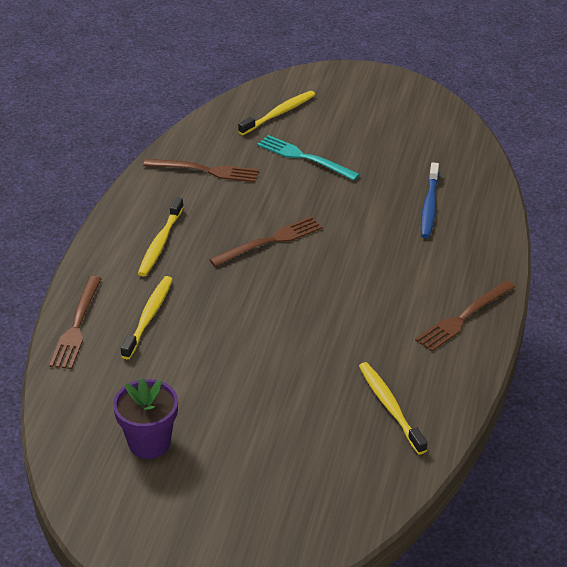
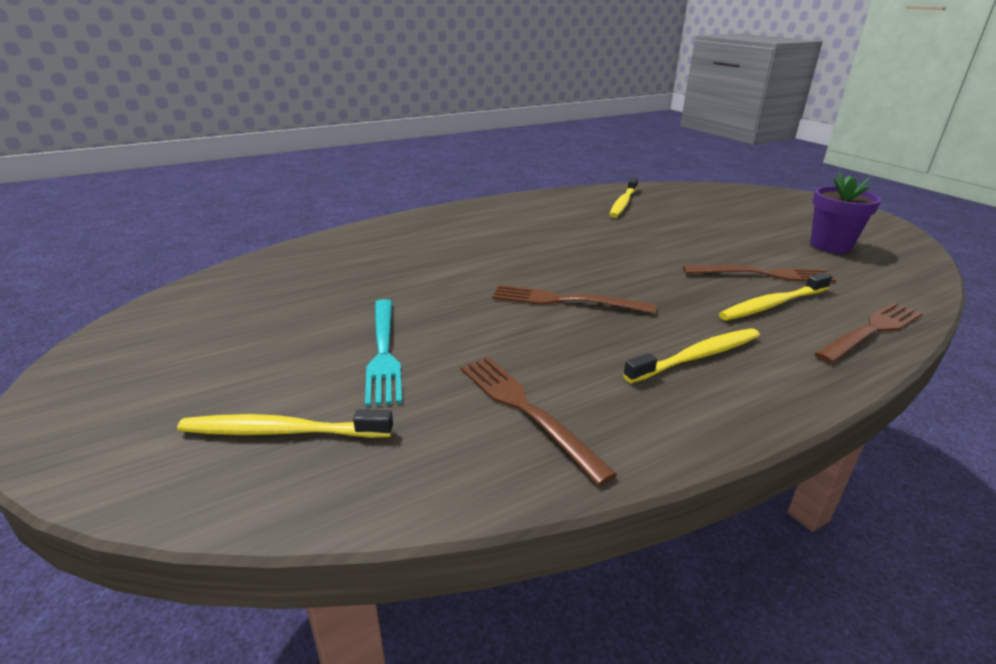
camera: 135 degrees left, 10 degrees down
(429, 206) = (380, 258): blue toothbrush -> none
(463, 317) = (502, 209): brown fork -> brown fork (763, 274)

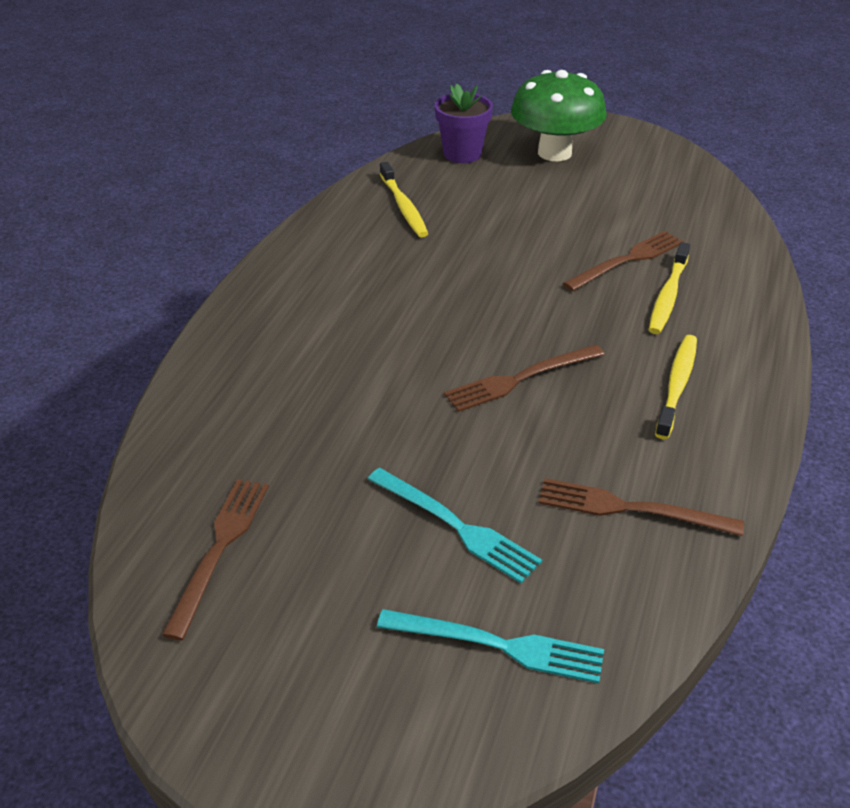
camera: 40 degrees left, 10 degrees up
(283, 431) = (497, 645): yellow toothbrush -> turquoise fork
(783, 210) = (554, 153): none -> green mushroom
(830, 246) = (638, 193): purple flower pot -> purple flower pot (462, 154)
(871, 331) = (752, 291): brown fork -> brown fork (219, 549)

